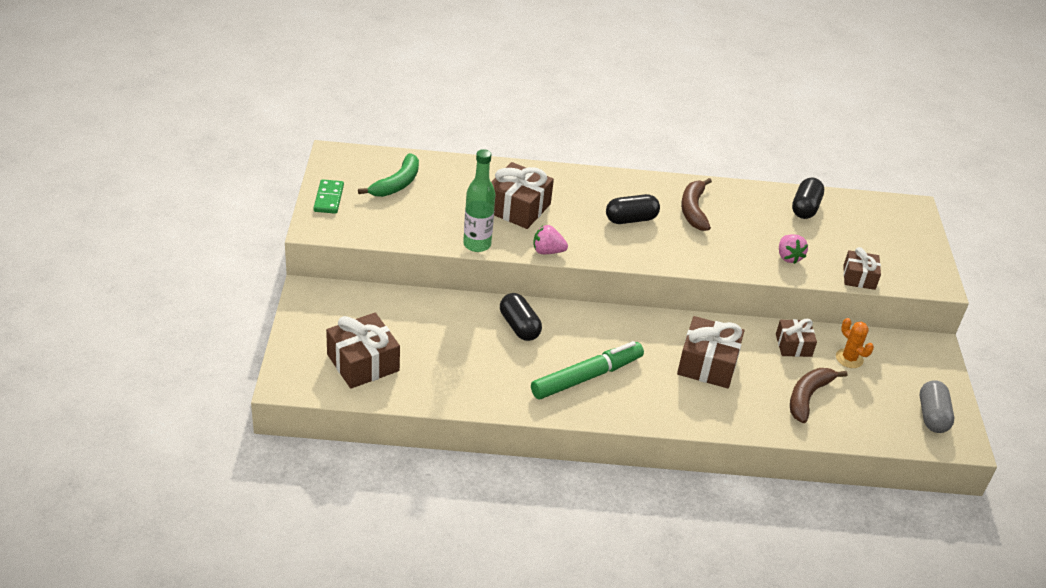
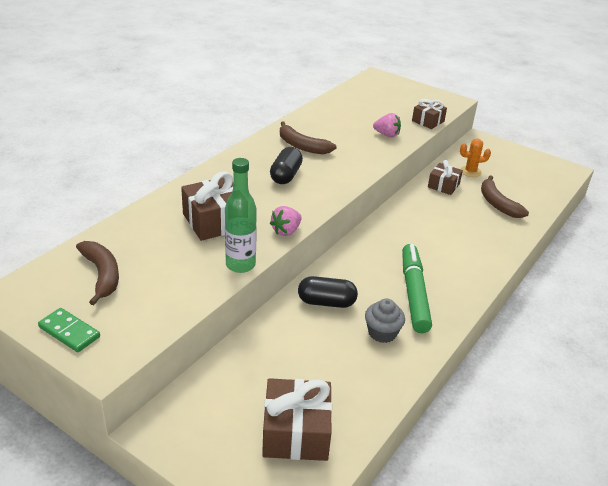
camera: 55 degrees left, 5 degrees down
(397, 184) = (102, 275): green banana -> brown banana
(513, 373) = (382, 333): none -> grey cupcake
(707, 364) = (438, 229): brown gift -> none
(805, 208) = (342, 107): black capsule -> none
(932, 416) = (540, 169): grey capsule -> none

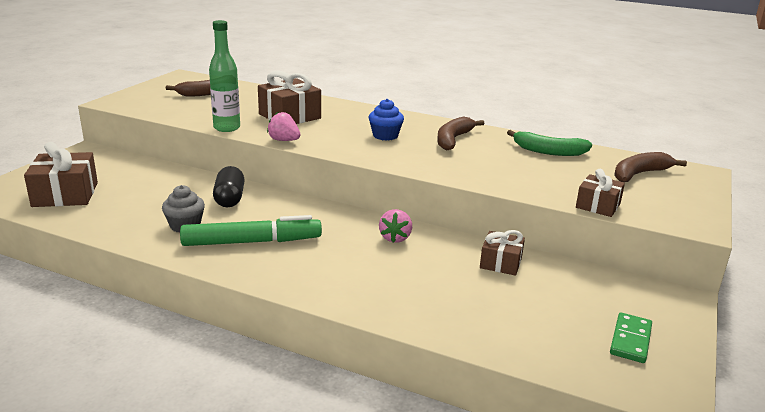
camera: 80 degrees right, 10 degrees down
(69, 332) = (144, 92): green domino -> green domino (630, 340)
(286, 175) = (385, 136): black capsule -> blue cupcake
(334, 114) = (548, 151): none -> green banana
(387, 135) = (526, 180): pink strawberry -> pink strawberry (395, 238)
(470, 171) = (561, 286): orange cactus -> none
(497, 204) = (483, 307): brown banana -> brown banana (639, 174)

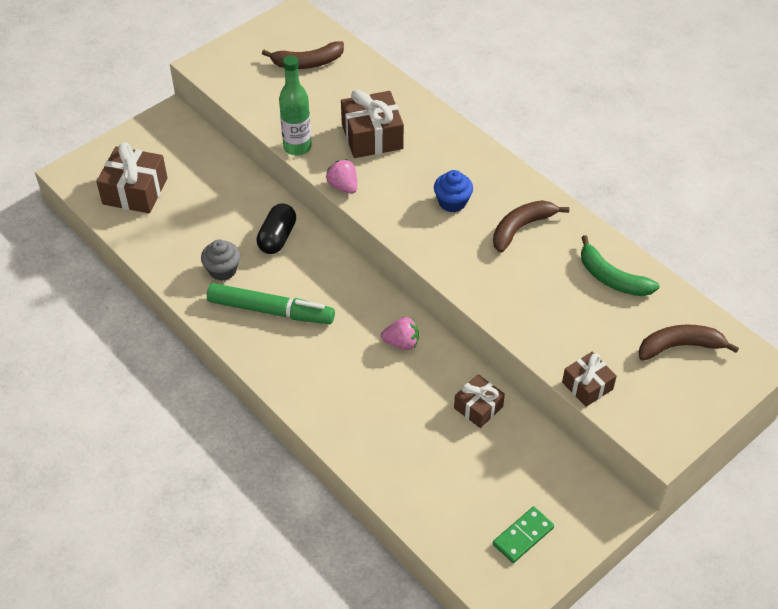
camera: 25 degrees right, 25 degrees up
(395, 238) = (401, 343): pink strawberry -> pink strawberry turned 120 degrees counterclockwise

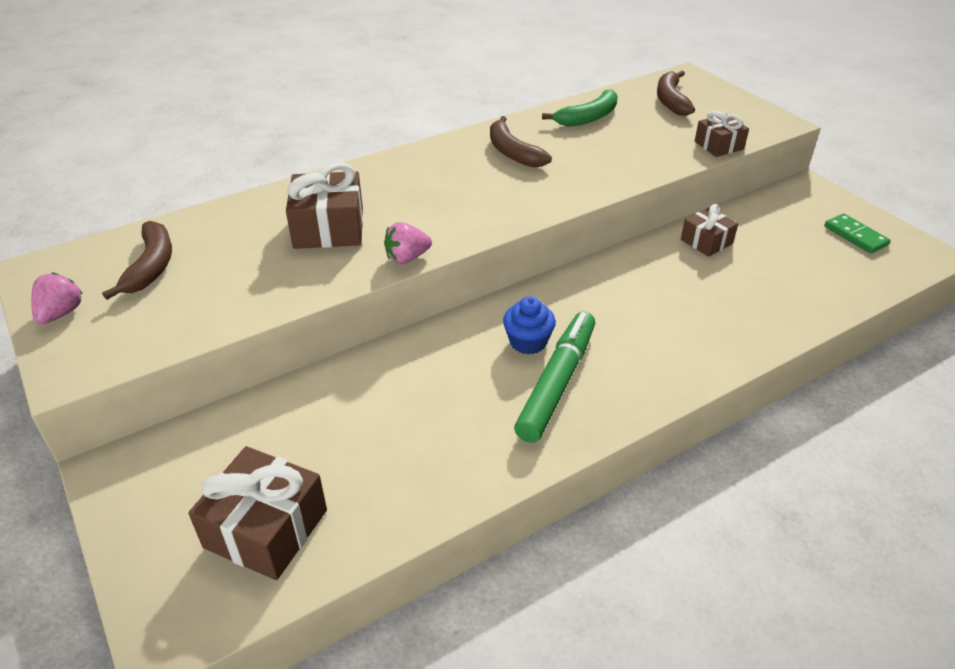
camera: 80 degrees left, 10 degrees down
(222, 270) = (473, 426): grey cupcake -> none
(277, 238) = (428, 366): black capsule -> none
(297, 147) = (316, 289): green bottle -> none
(401, 343) = (619, 281): pink strawberry -> pink strawberry (61, 313)
(452, 202) = (462, 186): blue cupcake -> blue cupcake (528, 342)

